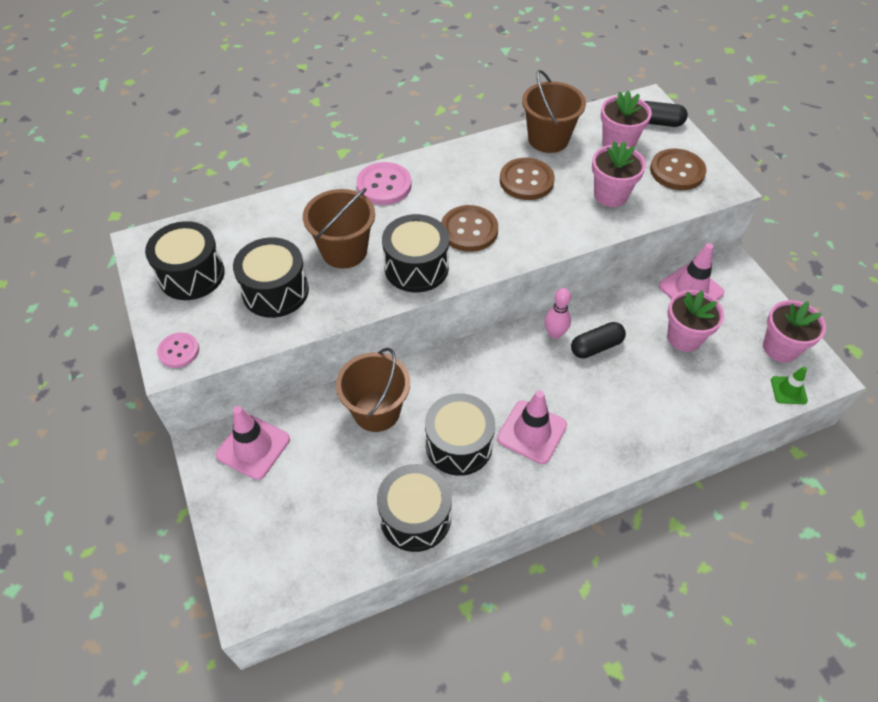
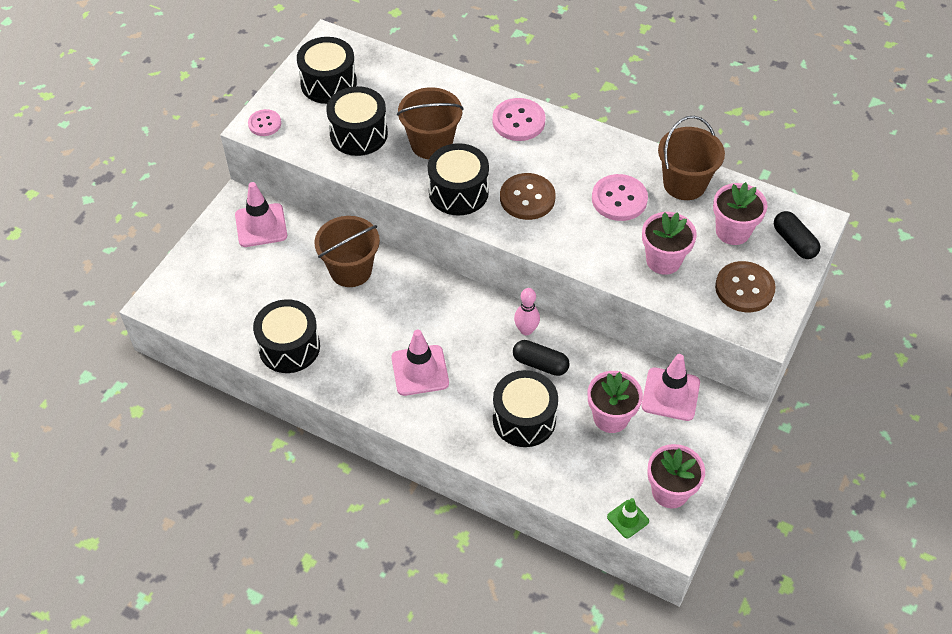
camera: 50 degrees right, 0 degrees up
(459, 445) = (368, 334): black drum -> black drum (524, 419)
(526, 181) = (619, 199): brown button -> pink button

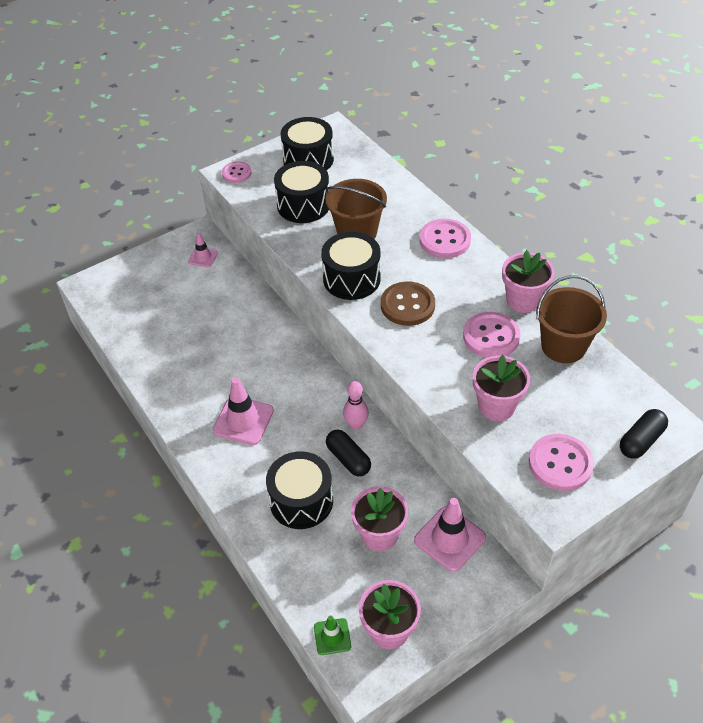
camera: 30 degrees right, 5 degrees down
(261, 225) = (203, 257): pink traffic cone -> pink traffic cone, size x0.57
(289, 347) = (155, 358): black drum -> none
(351, 270) = (246, 317): brown bucket -> none
(732, 231) = (583, 406): pink flower pot -> pink flower pot (523, 300)
(744, 288) = (560, 464): brown button -> pink button
(794, 242) = (641, 441): black capsule -> black capsule turned 45 degrees clockwise

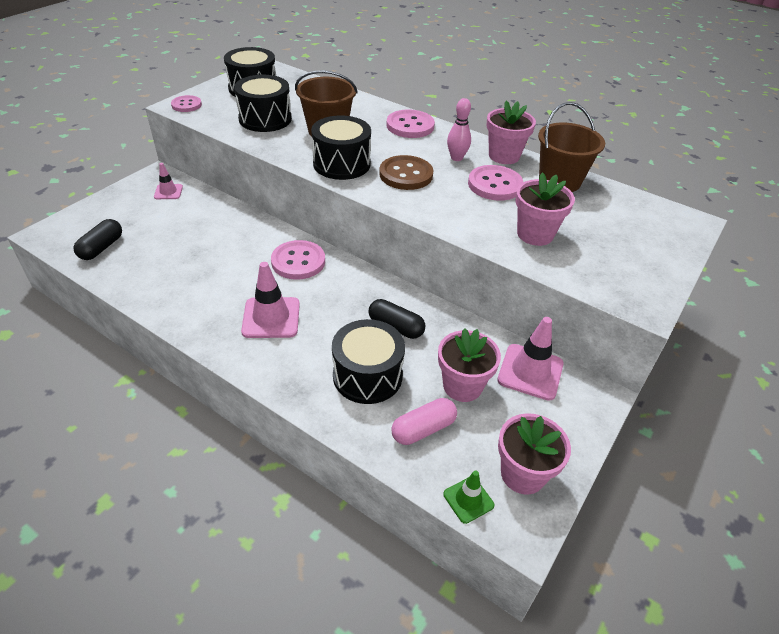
camera: 25 degrees left, 5 degrees down
(325, 564) = (423, 429): none -> pink capsule
(356, 425) = (388, 296): pink bowling pin -> pink bowling pin (456, 158)
(560, 464) = (621, 266): pink button -> pink button (298, 261)
(641, 441) = (672, 235): black capsule -> black capsule (101, 248)

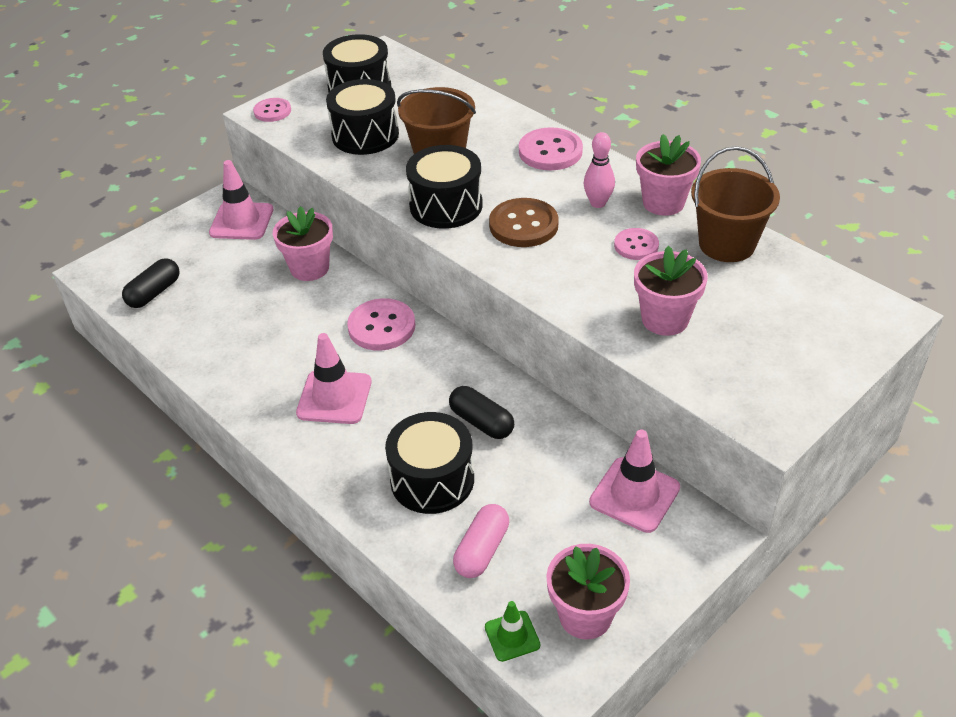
camera: 15 degrees right, 0 degrees up
(168, 192) = (241, 221): pink traffic cone -> pink traffic cone, size x1.74
(423, 429) = (482, 550): pink capsule -> pink capsule turned 45 degrees counterclockwise
(462, 386) = (543, 504): pink flower pot -> pink flower pot (309, 268)
(495, 185) = (636, 245): pink button -> pink button, size x0.62

